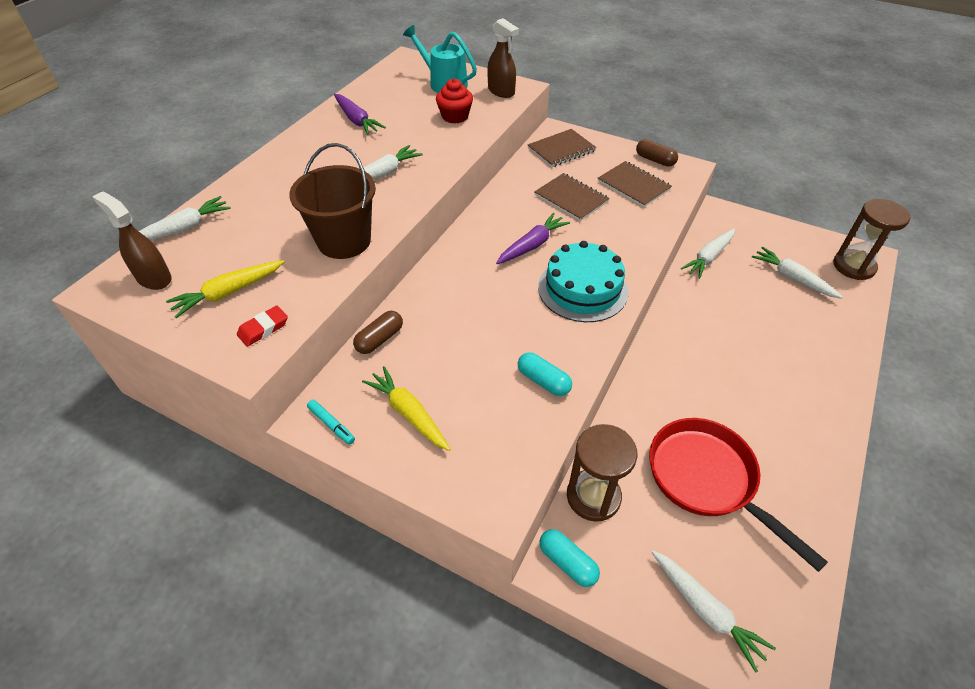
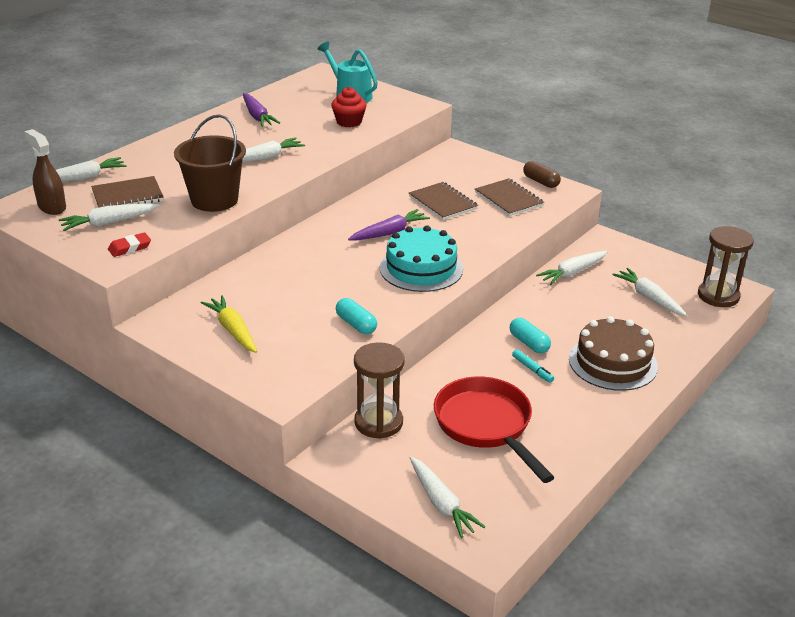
camera: 10 degrees right, 15 degrees down
(229, 293) = (109, 223): yellow carrot -> white carrot
(331, 425) = (167, 329): turquoise marker -> turquoise marker (532, 369)
(379, 339) = (226, 281): brown capsule -> none
(501, 91) = (402, 106): brown spray bottle -> none
(561, 150) = (452, 164): brown notebook -> brown notebook (127, 196)
(567, 562) = (337, 459): turquoise capsule -> turquoise capsule (529, 343)
(795, 368) = (613, 362): none -> brown cake

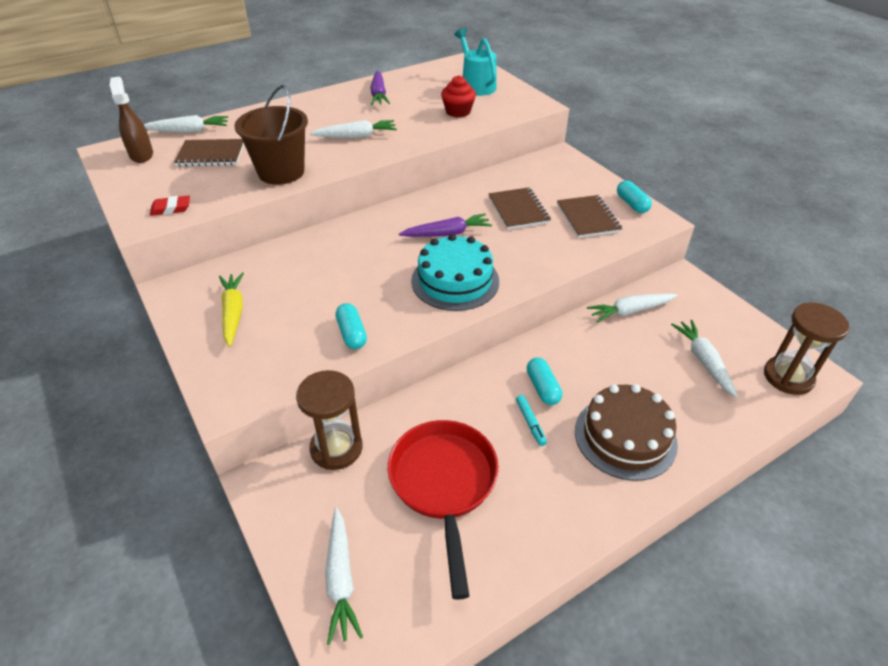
camera: 20 degrees right, 10 degrees up
(109, 223) = (174, 179): white carrot -> none
(541, 182) = (632, 204): brown capsule -> turquoise capsule

